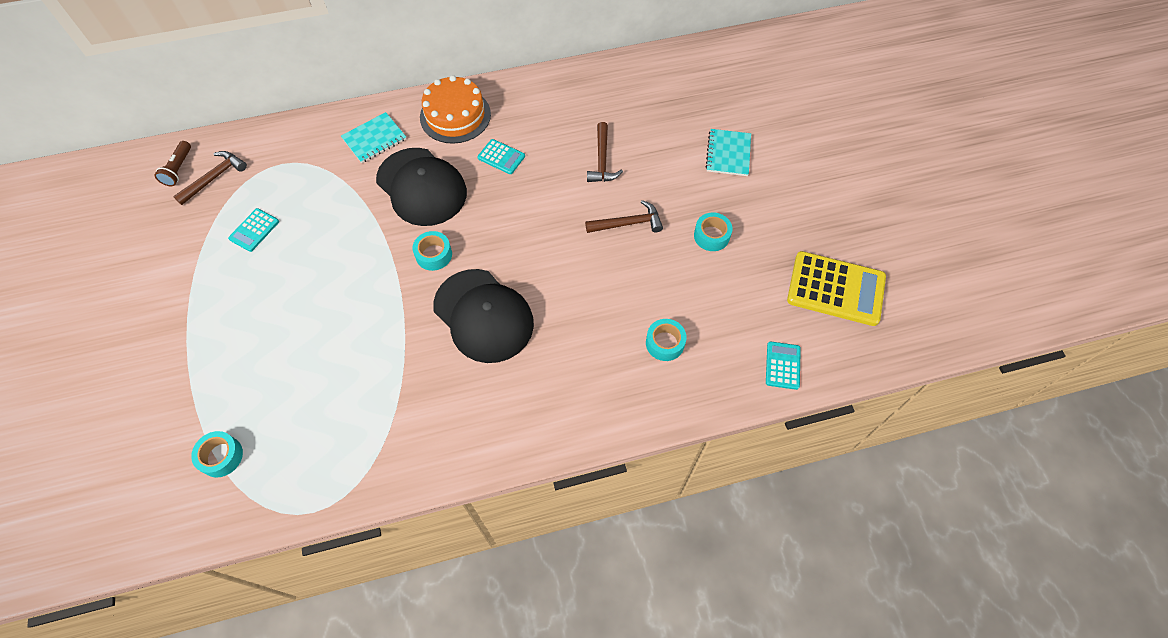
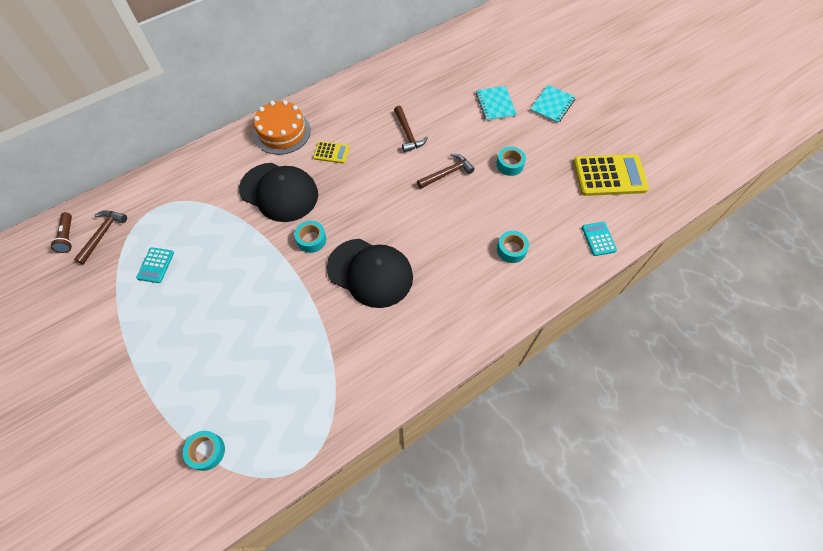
camera: 20 degrees left, 0 degrees up
(374, 139) = (225, 167): turquoise notebook -> turquoise notebook (552, 105)
(501, 157) = (331, 152): turquoise calculator -> yellow calculator

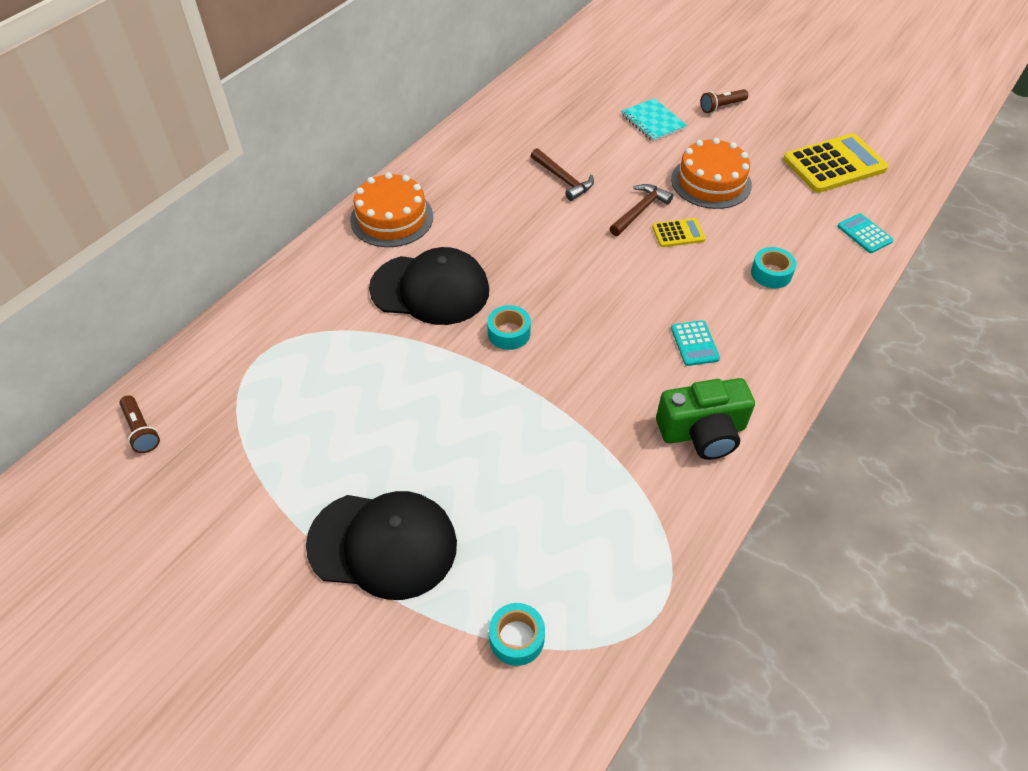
camera: 20 degrees left, 10 degrees down
(103, 234) = (196, 411): brown hammer -> none
(156, 265) = (302, 427): turquoise calculator -> turquoise calculator (694, 343)
(331, 152) = (474, 225): yellow calculator -> yellow calculator (678, 233)
(370, 272) = (611, 349): black cap -> black cap (383, 544)
(396, 353) = (702, 432): none -> green camera
(510, 164) = (711, 182): turquoise tape -> orange cake
(552, 105) = (721, 106): turquoise notebook -> brown flashlight

